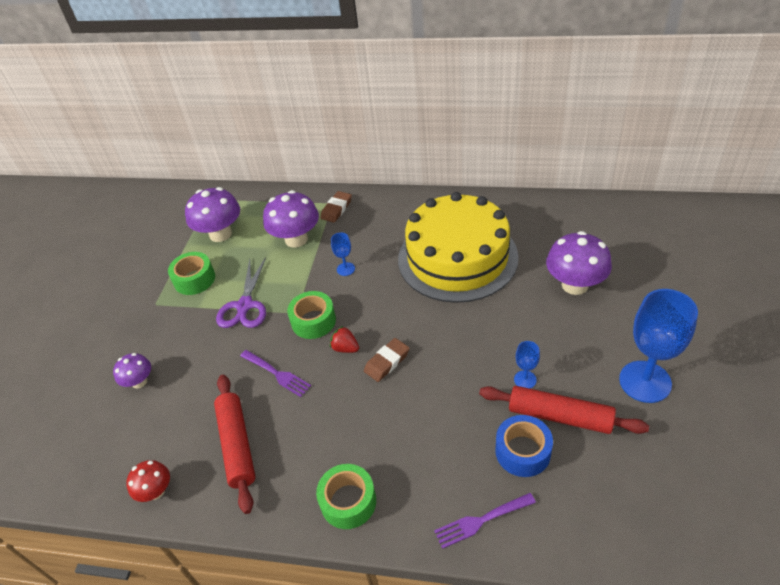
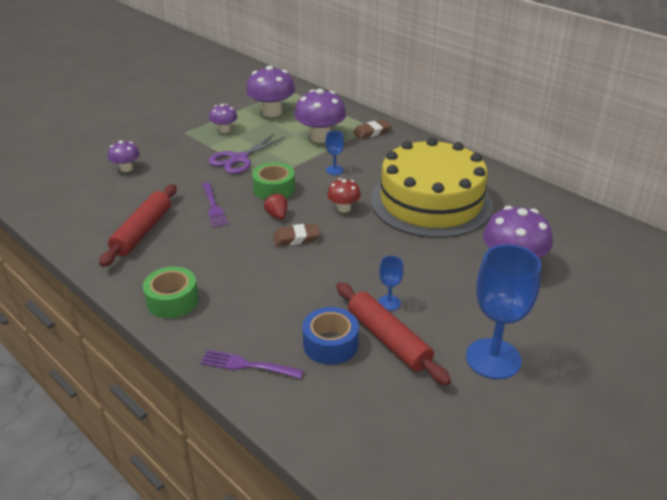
camera: 30 degrees right, 10 degrees down
(156, 491) = (69, 229): red mushroom -> red mushroom (343, 208)
(194, 279) = (224, 130): green tape -> purple mushroom

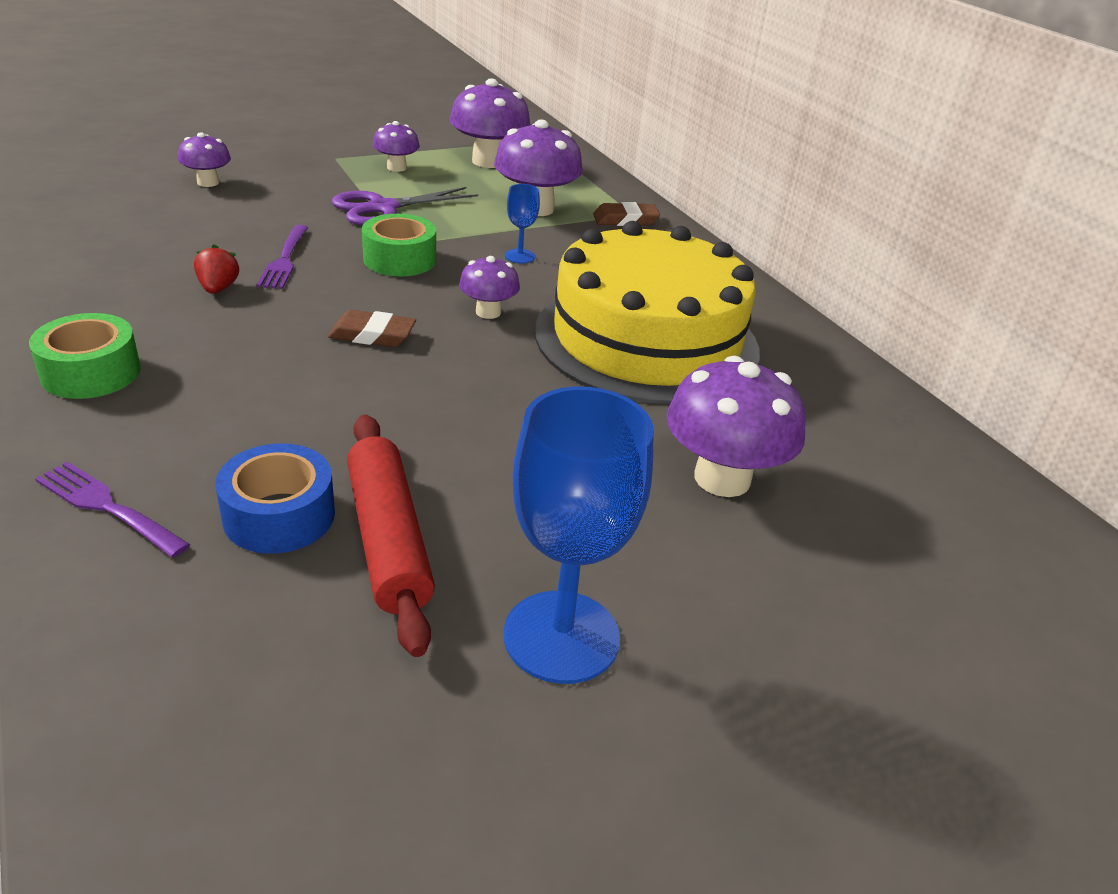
camera: 15 degrees right, 0 degrees up
(142, 231) = (146, 266): red rolling pin -> none
(277, 215) = (371, 295): red strawberry -> red strawberry (218, 288)
(343, 208) = (488, 312): red mushroom -> purple mushroom
(389, 303) = (442, 477): blue goblet -> none

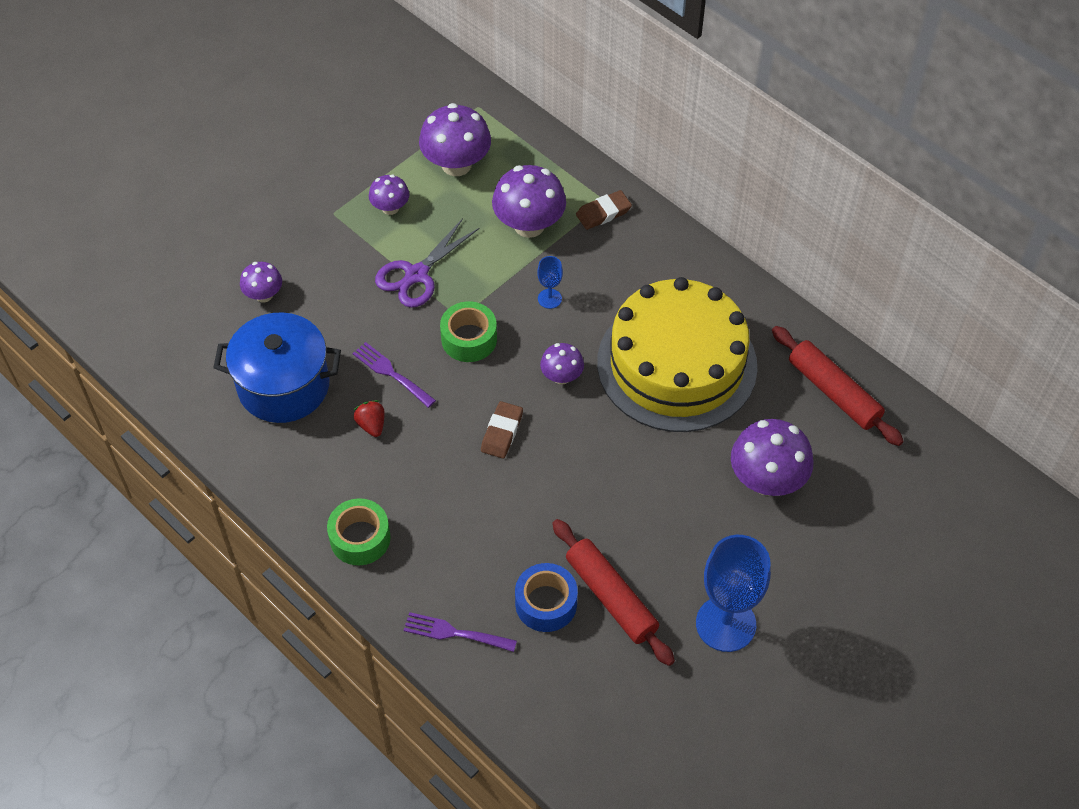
camera: 15 degrees left, 20 degrees up
(153, 238) = (283, 386): none -> blue pot
(284, 260) = (391, 373): purple fork -> purple fork turned 150 degrees clockwise
(372, 335) = (502, 432): brown eraser -> brown eraser turned 60 degrees counterclockwise
(861, 418) = (833, 392): none -> red rolling pin

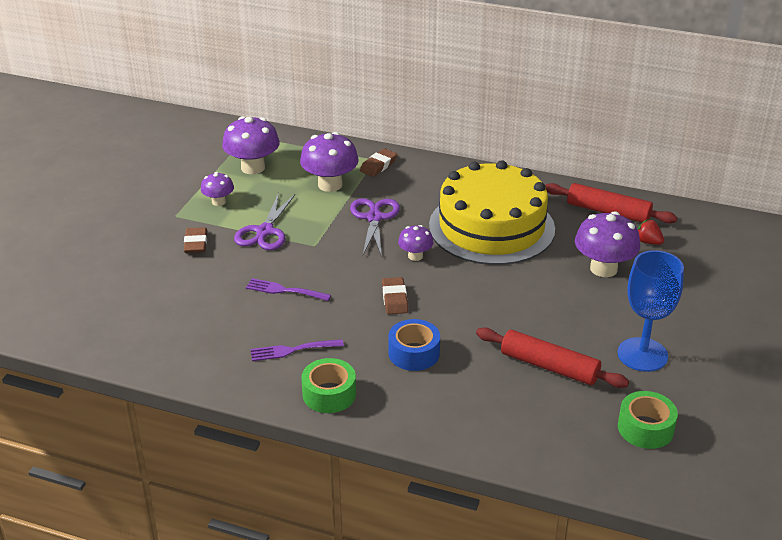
camera: 25 degrees left, 20 degrees down
(264, 295) = (149, 275): purple mushroom -> none
(283, 386) = (202, 322): blue pot -> none
(334, 265) = (196, 243): none -> brown eraser
(371, 425) = (290, 324): red strawberry -> red strawberry (648, 242)
(455, 633) = (448, 427): purple fork -> purple fork (292, 350)
(469, 339) = (330, 255): green tape -> green tape (645, 428)
(546, 603) = (504, 386): blue tape -> blue tape (414, 353)
(549, 298) = (374, 218): blue goblet -> purple scissors

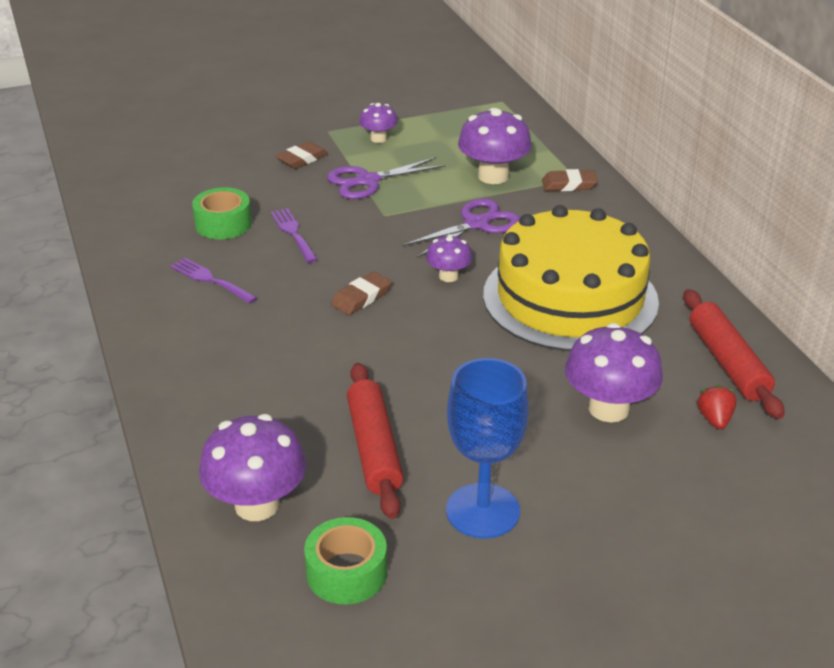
camera: 50 degrees right, 0 degrees up
(253, 167) = (456, 128): purple mushroom -> purple mushroom (257, 505)
(329, 394) = (169, 330): green tape -> green tape (223, 224)
(414, 353) = (288, 349): blue tape -> none

